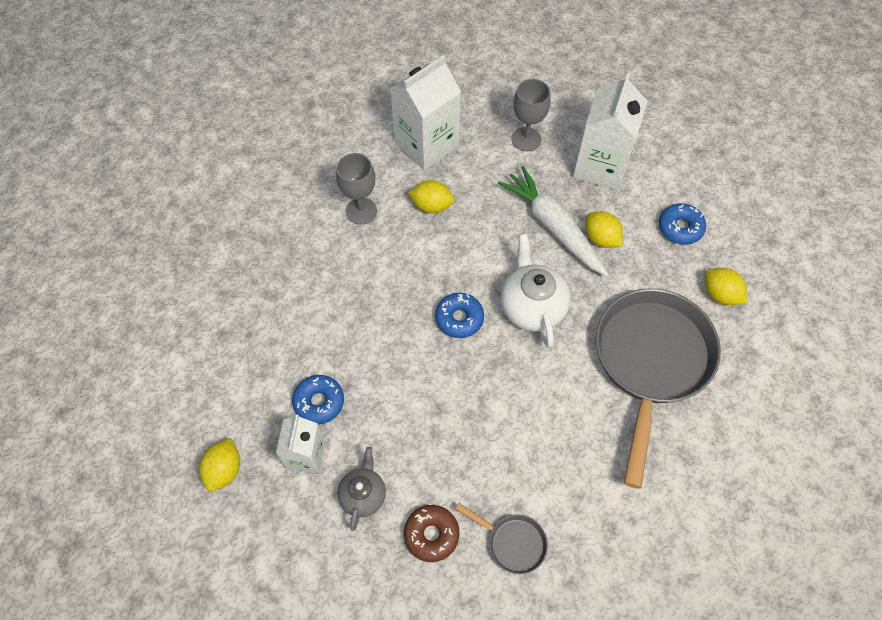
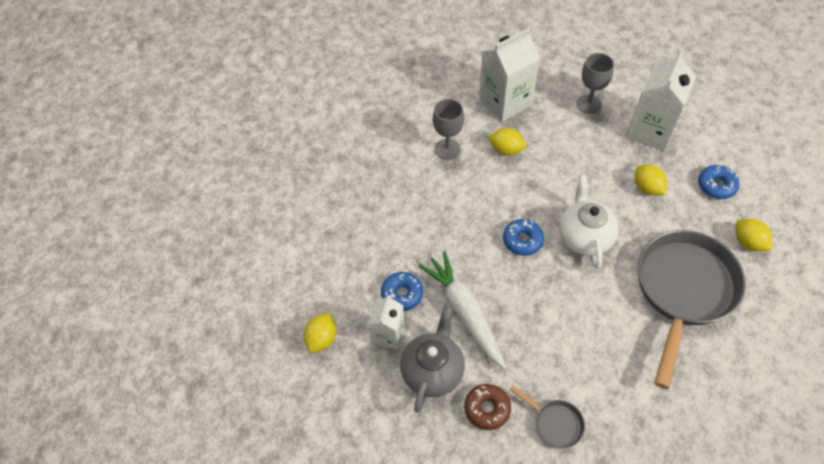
camera: 10 degrees right, 5 degrees down
(363, 494) = (433, 371): grey teapot -> grey teapot, size x1.61
(553, 227) = (607, 175): white carrot -> white carrot (464, 312)

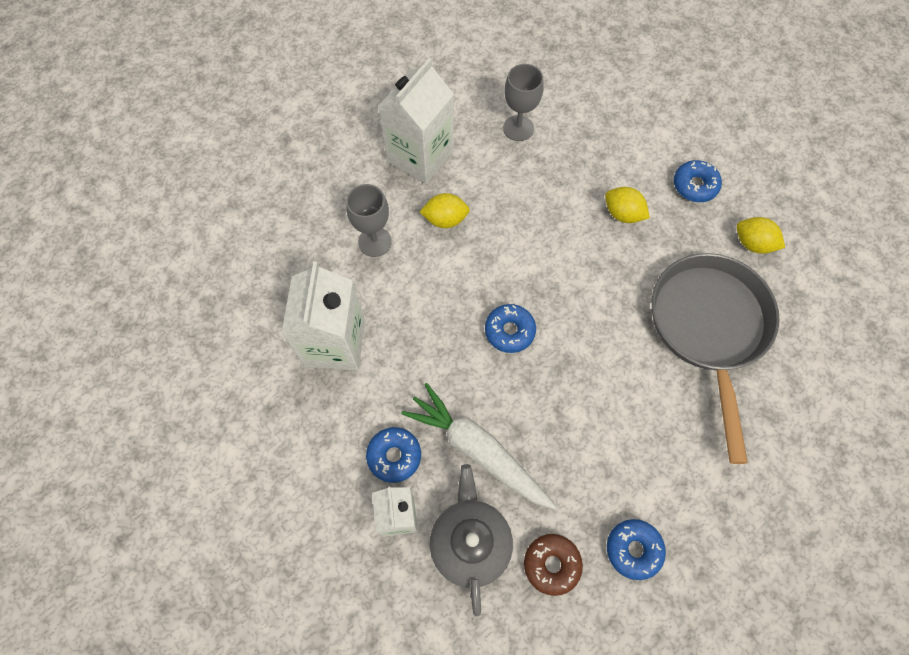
camera: 25 degrees left, 10 degrees up
(322, 339) = (318, 556): yellow lemon -> none
(554, 423) = (633, 549): grey pan -> blue donut
(584, 237) = (577, 300): white teapot -> none
(651, 130) = (600, 140): white carton -> white carton (335, 343)

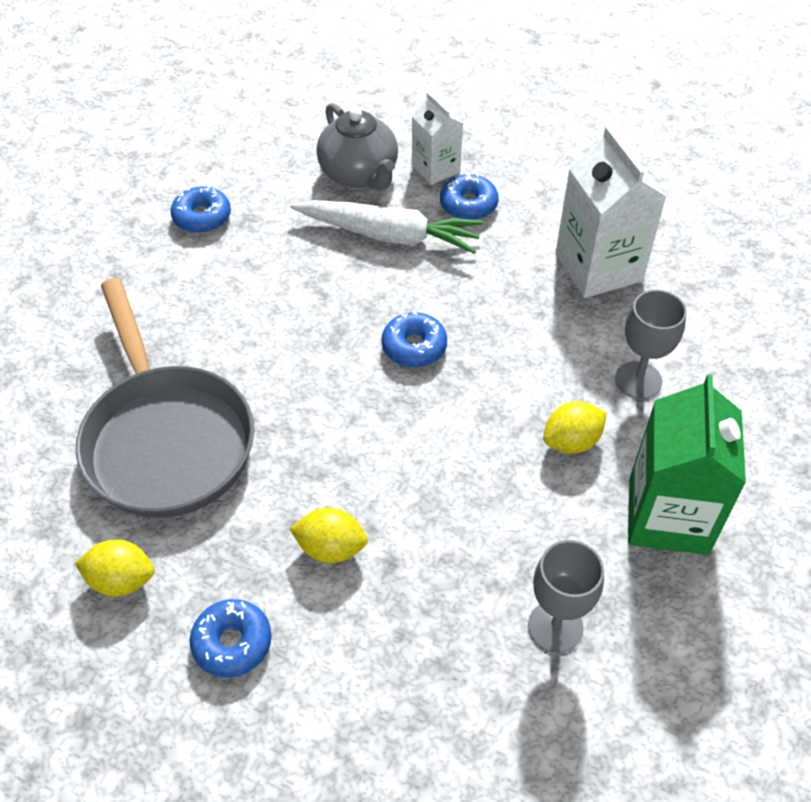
camera: 155 degrees right, 15 degrees down
(420, 156) = (668, 516): white carton -> green carton
(551, 564) = (277, 184): brown donut -> none

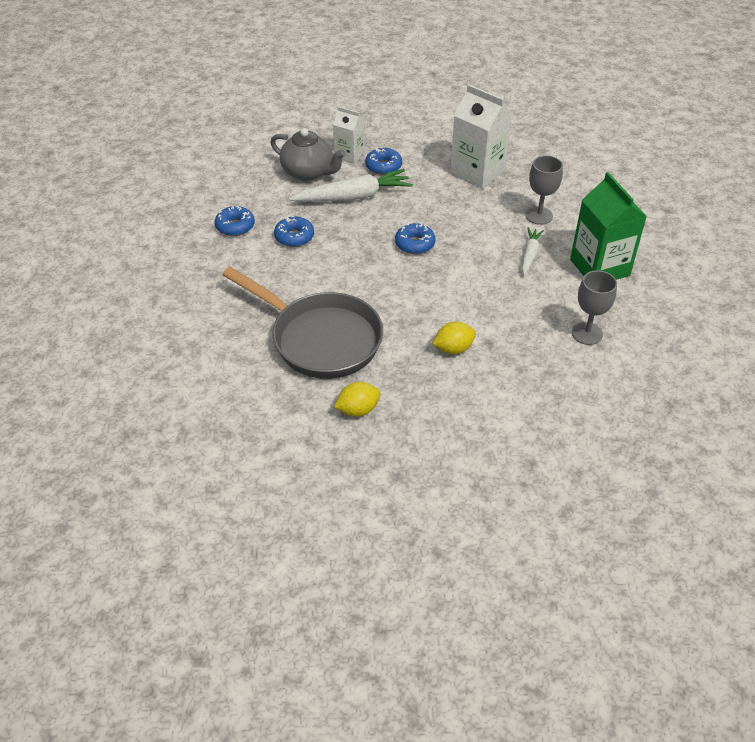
camera: 30 degrees left, 5 degrees down
(232, 643) = (441, 409): blue donut -> blue donut (294, 237)
(571, 441) = (530, 255): yellow lemon -> white carrot

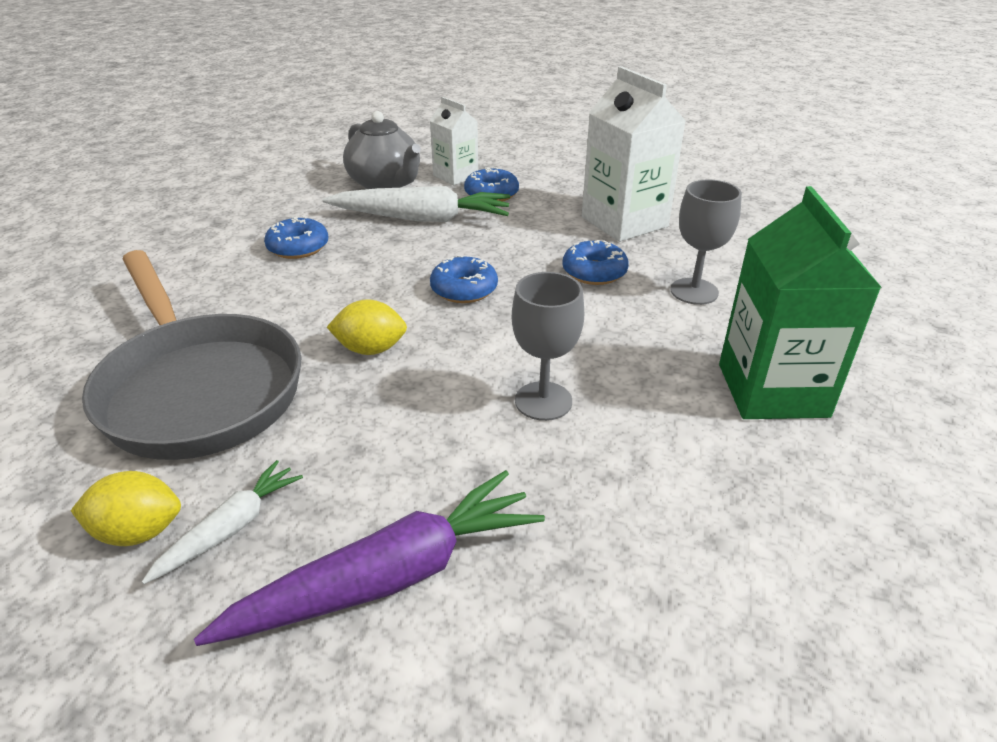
camera: 20 degrees right, 10 degrees down
(235, 226) = (234, 221): blue donut -> blue donut (594, 272)
(453, 349) = (406, 465): yellow lemon -> yellow lemon (370, 349)
(480, 396) = (389, 577): none -> purple carrot
(530, 255) = (647, 343): white carrot -> white carrot (230, 528)
(587, 333) = (693, 506): grey goblet -> grey goblet (543, 401)

